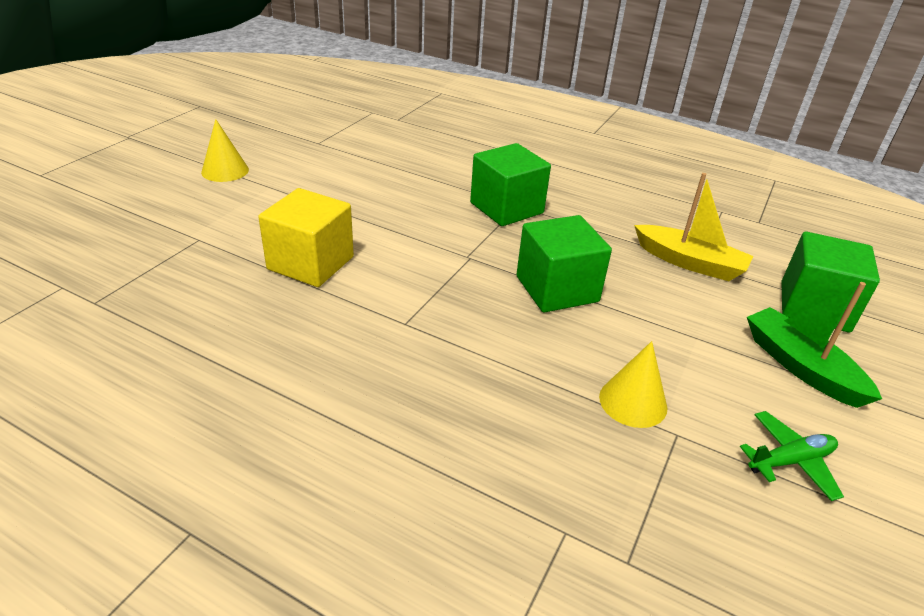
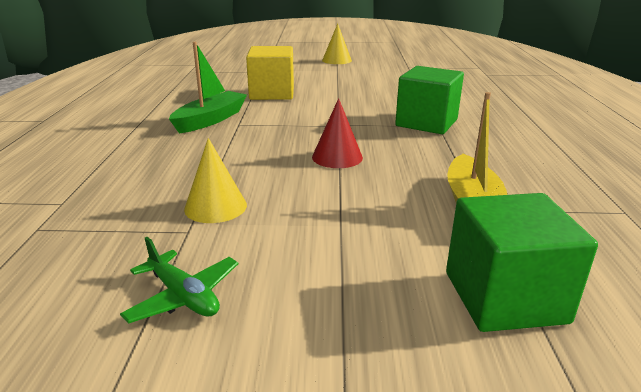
camera: 65 degrees right, 10 degrees down
(557, 289) = (337, 157): green cube -> red cone
(801, 366) = (356, 293): green boat -> green boat (210, 120)

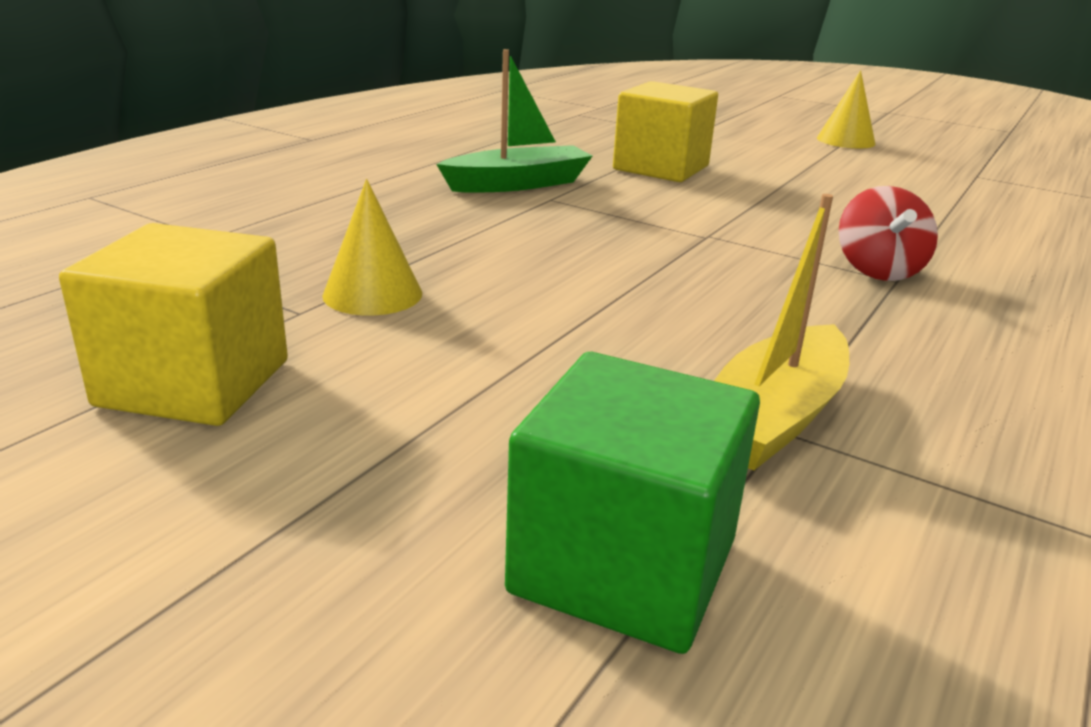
camera: 30 degrees right, 0 degrees up
(183, 296) = (194, 383): green plane -> yellow cube
(337, 157) = (637, 280): red cone -> none
(426, 123) = (878, 270): green cube -> red spinning top

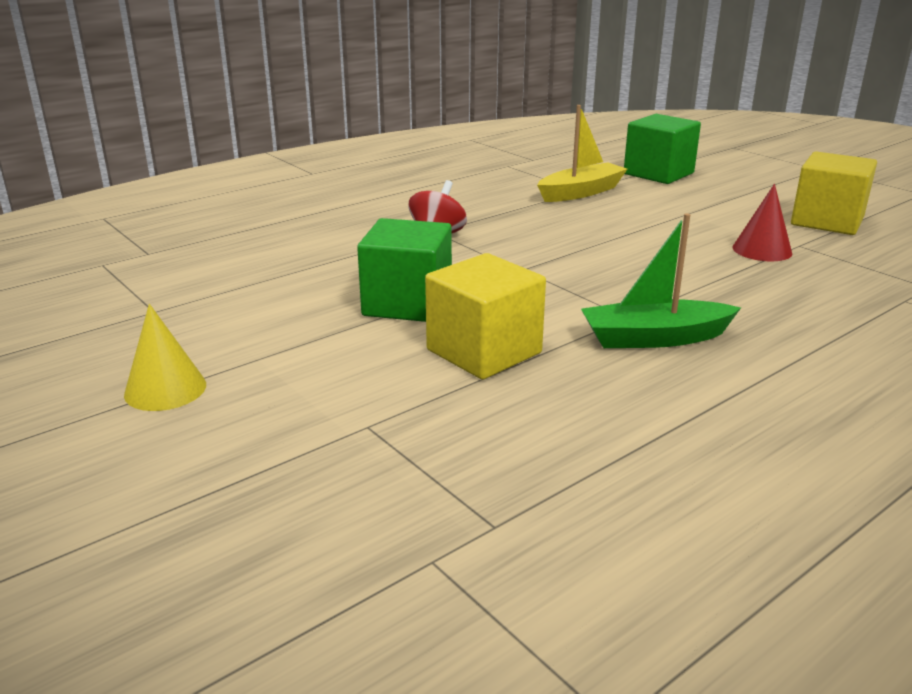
camera: 160 degrees left, 0 degrees up
(372, 294) = (762, 250): yellow cone -> red cone
(777, 194) = (407, 303): none -> green cube

